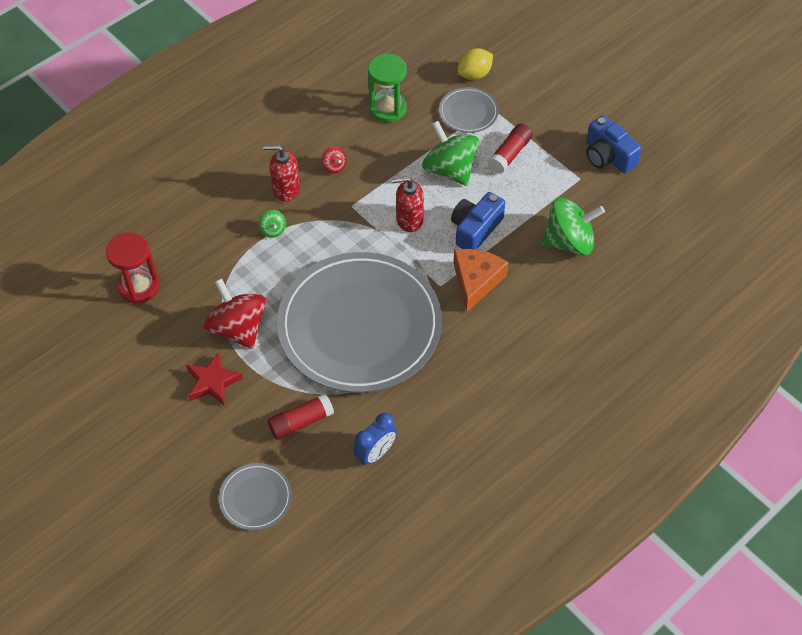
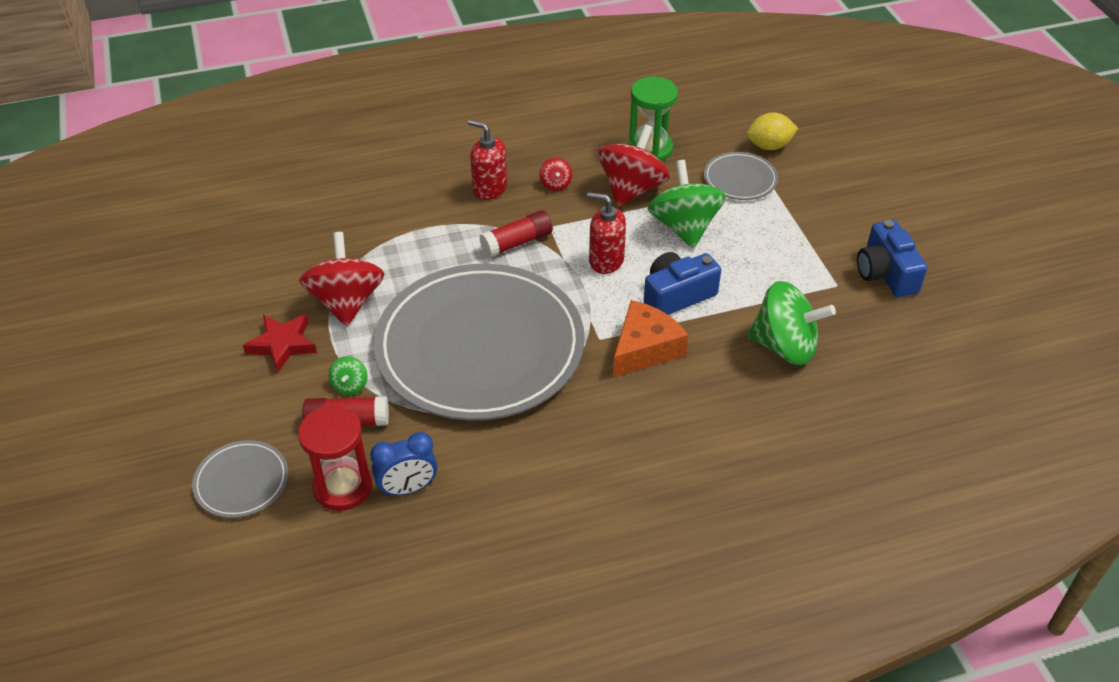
camera: 25 degrees right, 10 degrees down
(139, 287) = (275, 228): red hourglass -> red hourglass (343, 487)
(273, 230) = (449, 222): green spinning top -> green spinning top (350, 385)
(394, 150) = (632, 189): none -> red spinning top
(510, 154) = (764, 234): red glue stick -> red glue stick (517, 243)

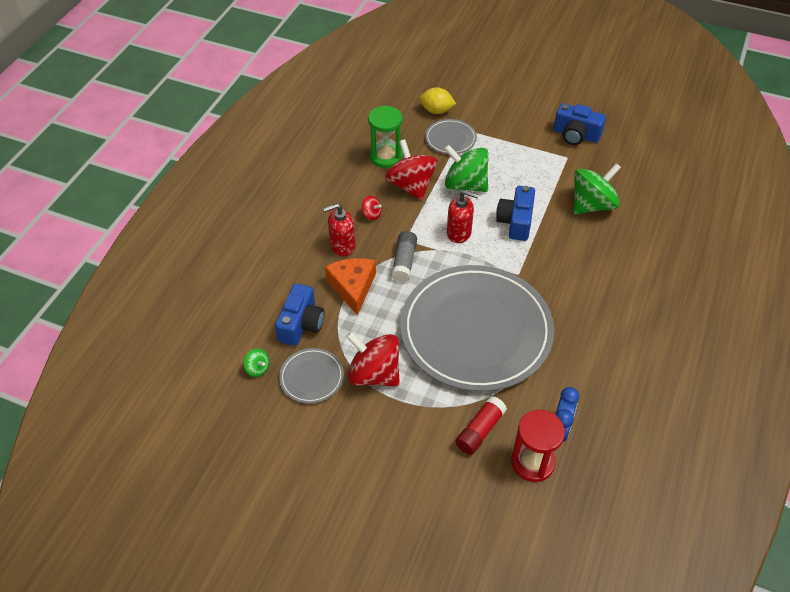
camera: 50 degrees left, 5 degrees up
(241, 481) = (484, 515): grey plate -> grey plate (311, 377)
(282, 344) = (381, 429): red star -> none
(350, 385) = (450, 412): green spinning top -> green spinning top (258, 368)
(359, 218) = (301, 324): none -> blue camera
(517, 243) = (404, 262): red glue stick -> grey glue stick
(606, 261) = (459, 233): red soap dispenser -> red soap dispenser turned 135 degrees counterclockwise
(645, 349) = (543, 260): orange cheese -> orange cheese (353, 287)
(769, 146) = (436, 111): yellow lemon -> yellow lemon turned 75 degrees clockwise

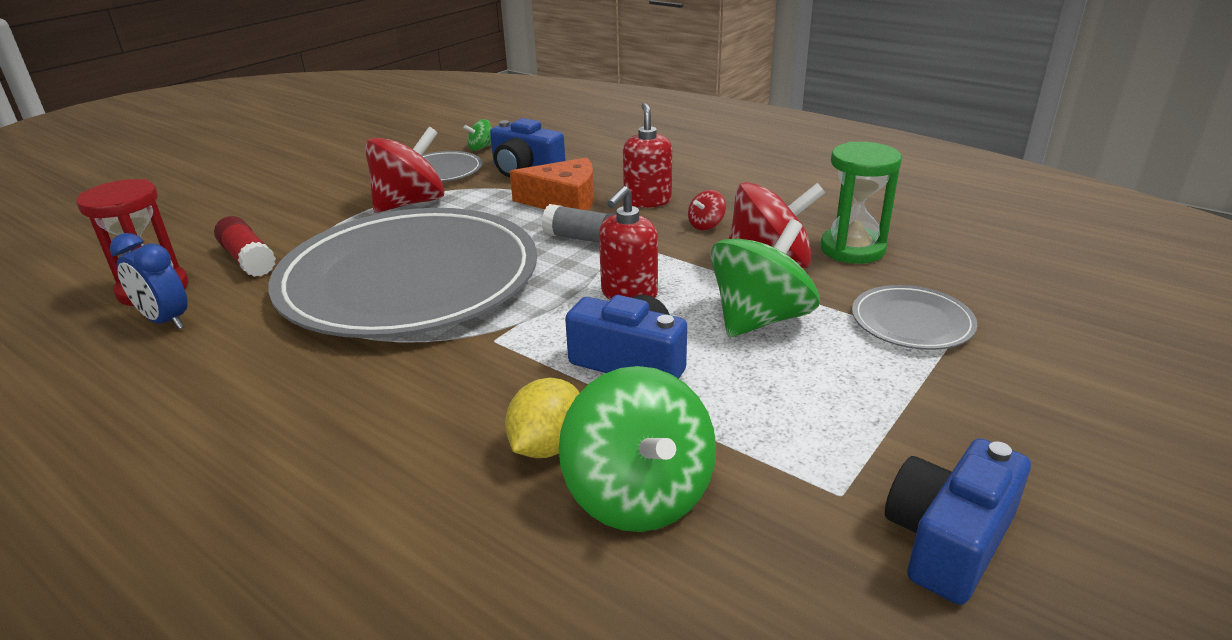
camera: 105 degrees right, 20 degrees down
(436, 111) = (1013, 318): yellow lemon -> yellow lemon (547, 446)

